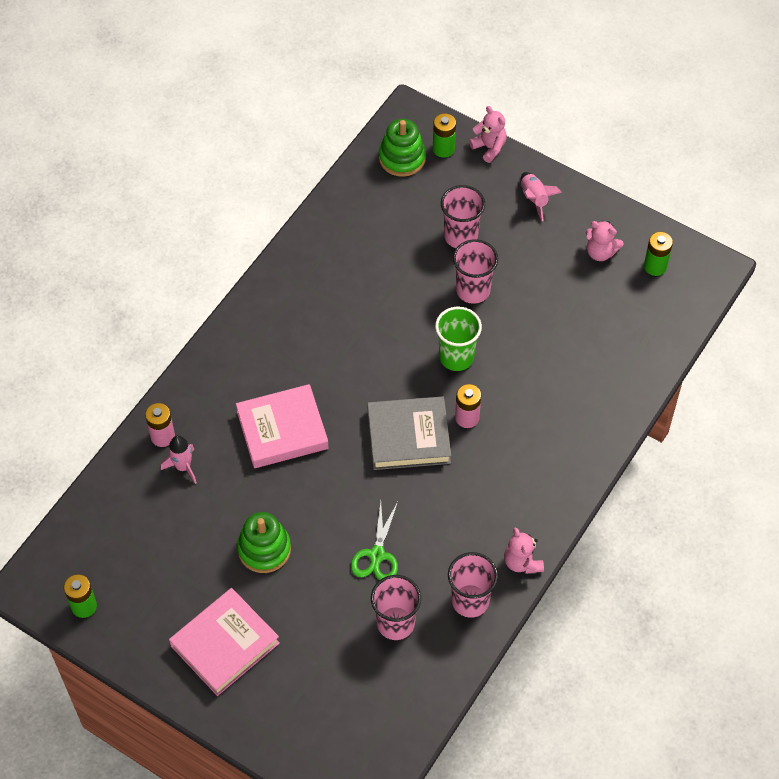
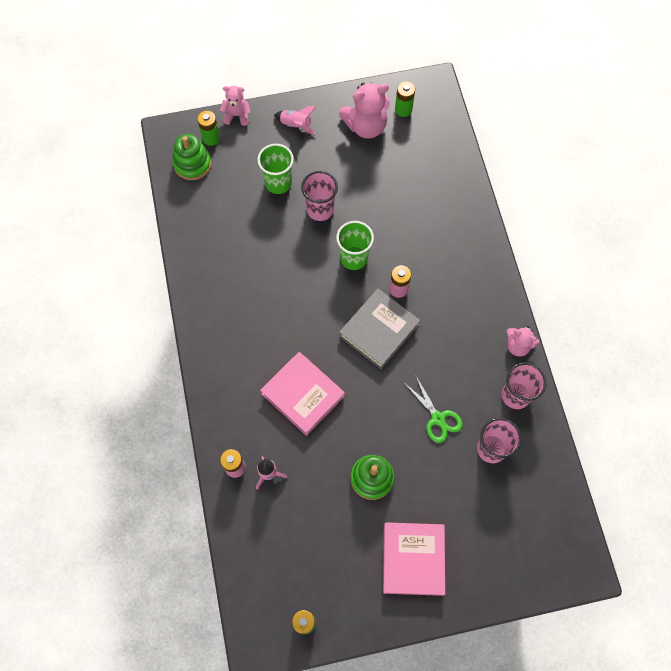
camera: 45 degrees left, 10 degrees up
(282, 430) = (303, 395): pink book -> pink book turned 75 degrees counterclockwise
(460, 236) = (278, 183): pink cup -> green cup
(600, 252) = (366, 126): pink teddy bear -> pink teddy bear, size x1.70

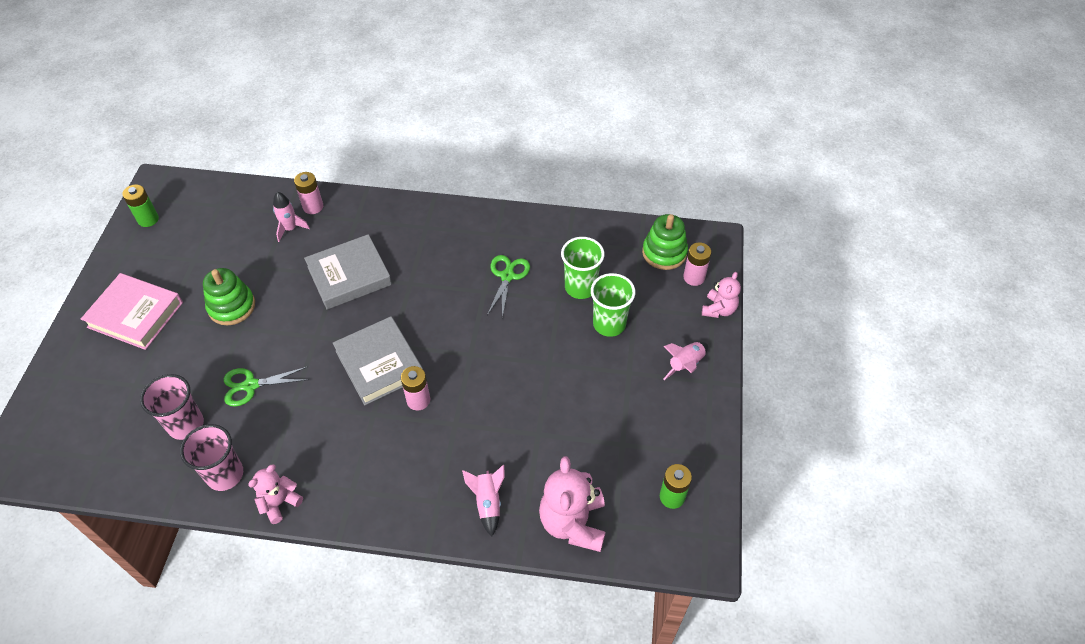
camera: 110 degrees right, 15 degrees down
(211, 138) = (694, 277): green battery -> pink battery
(258, 269) = (507, 276): none -> green scissors
(303, 395) = (349, 276): pink book -> grey book
(320, 209) = (557, 354): pink cup -> none
(354, 258) = (479, 368): green cup -> green cup (580, 287)
(366, 126) = (659, 441): pink teddy bear -> pink teddy bear (573, 523)
(456, 213) = (488, 503): none -> pink rocket

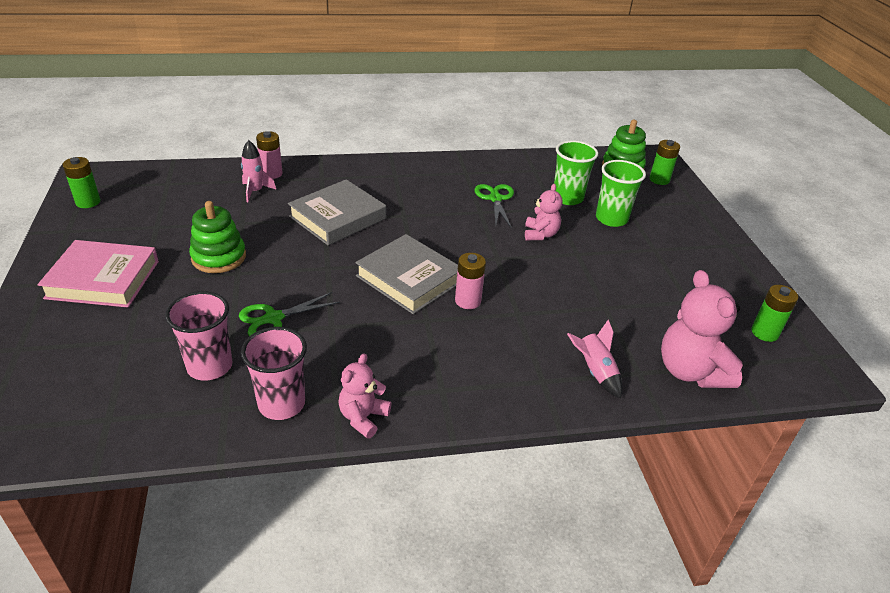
camera: 20 degrees left, 15 degrees down
(685, 364) = (699, 236): pink rocket -> none
(694, 277) = (659, 180): pink battery -> green battery
(718, 309) = (696, 197): pink teddy bear -> pink teddy bear (540, 234)

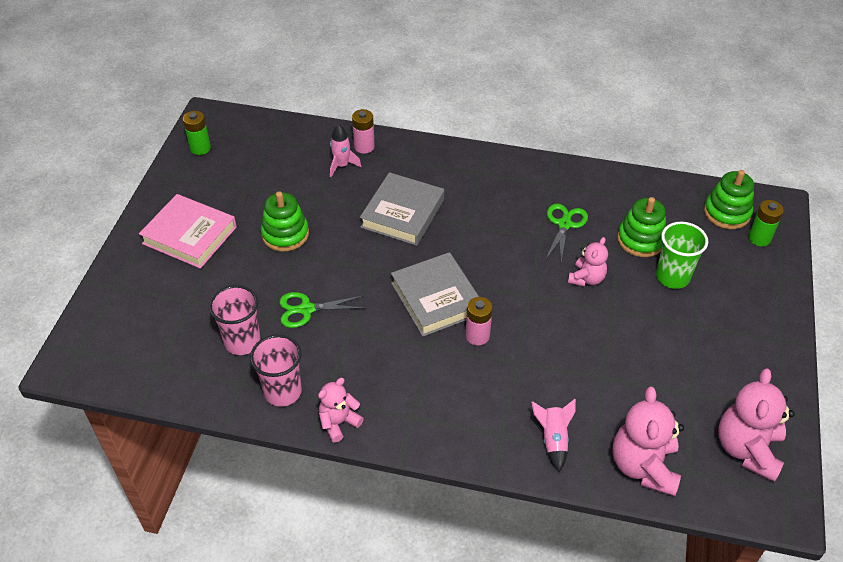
camera: 25 degrees right, 10 degrees up
(338, 217) = (403, 213): grey book -> grey book turned 45 degrees counterclockwise
(567, 198) = (641, 240): green cup -> green stacking toy
(764, 333) = (747, 449): green battery -> pink teddy bear

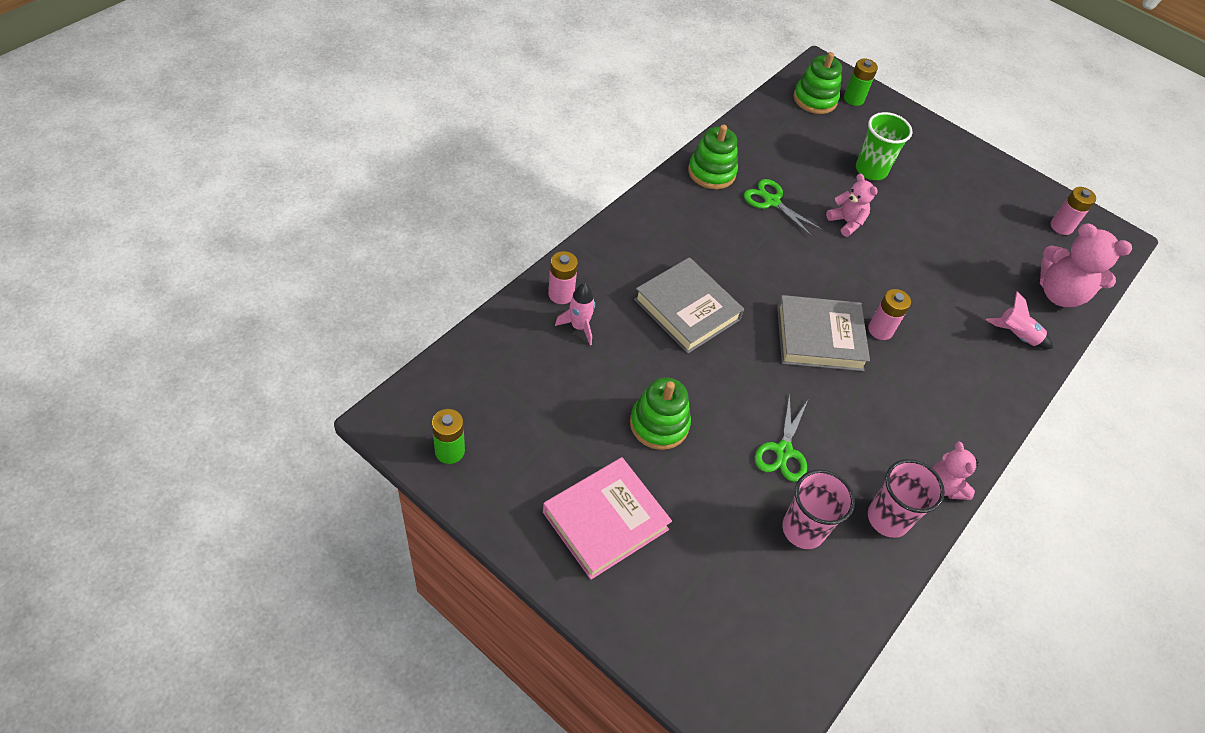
camera: 70 degrees left, 5 degrees up
(641, 240) = (818, 165): green stacking toy -> green stacking toy (711, 172)
(747, 449) = (1061, 226): pink teddy bear -> pink battery

